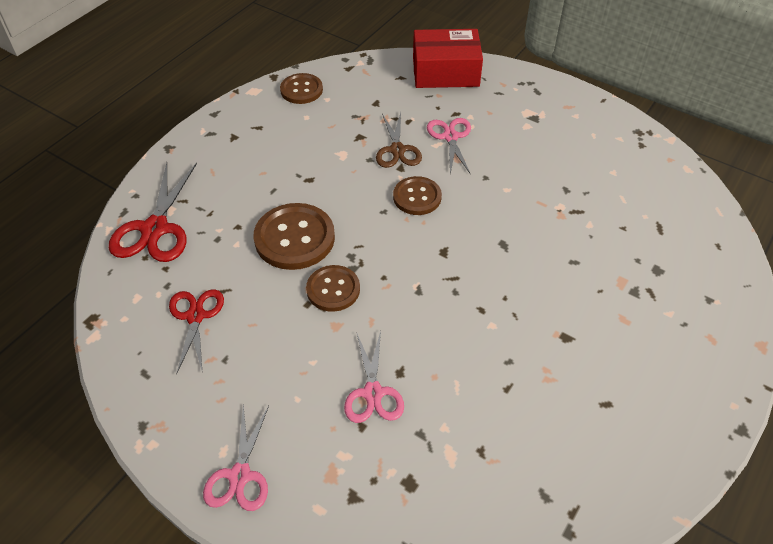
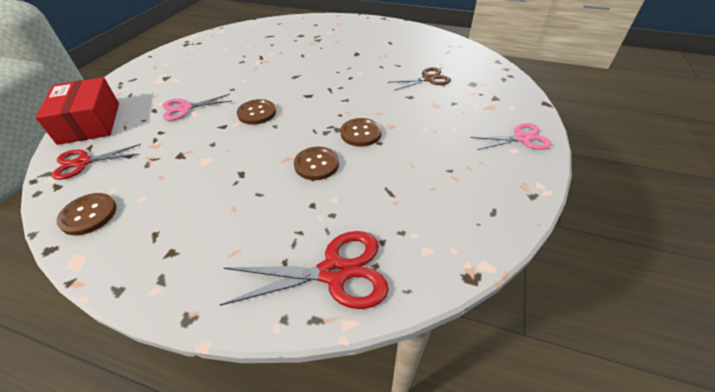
camera: 105 degrees left, 5 degrees down
(195, 316) = (423, 199): red scissors -> red scissors (83, 162)
(294, 238) = (316, 164): brown button -> brown button, size x0.63
(373, 393) = (430, 103): pink scissors -> none
(397, 150) = (200, 131): brown scissors -> brown scissors (428, 79)

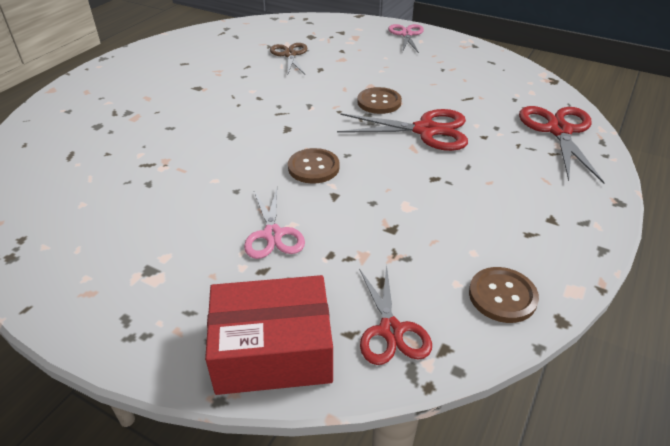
camera: 80 degrees left, 5 degrees down
(316, 164) = (426, 130): brown button -> red scissors

